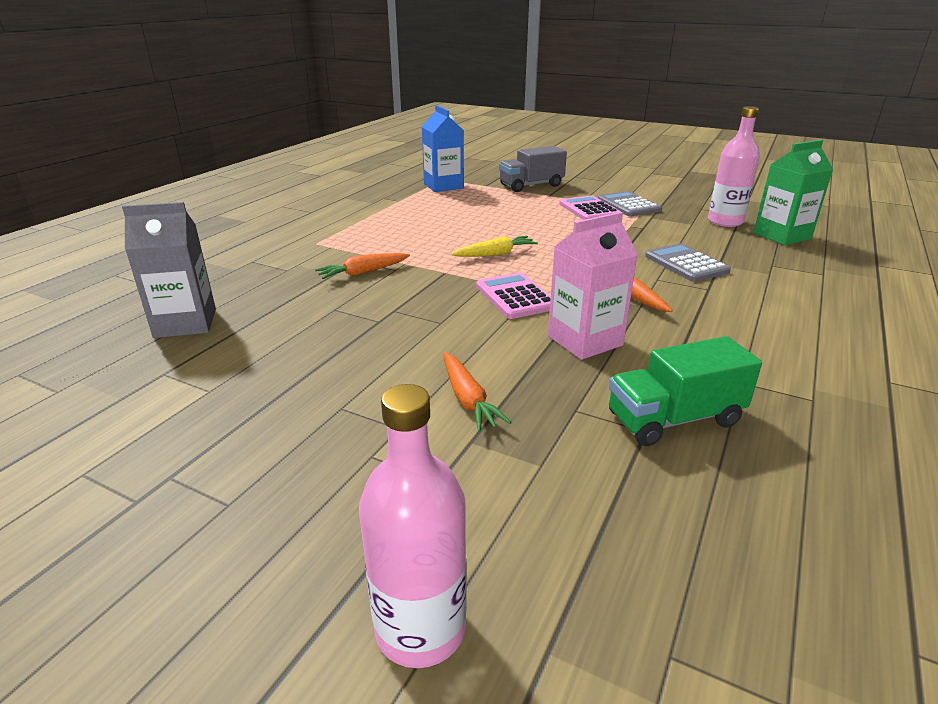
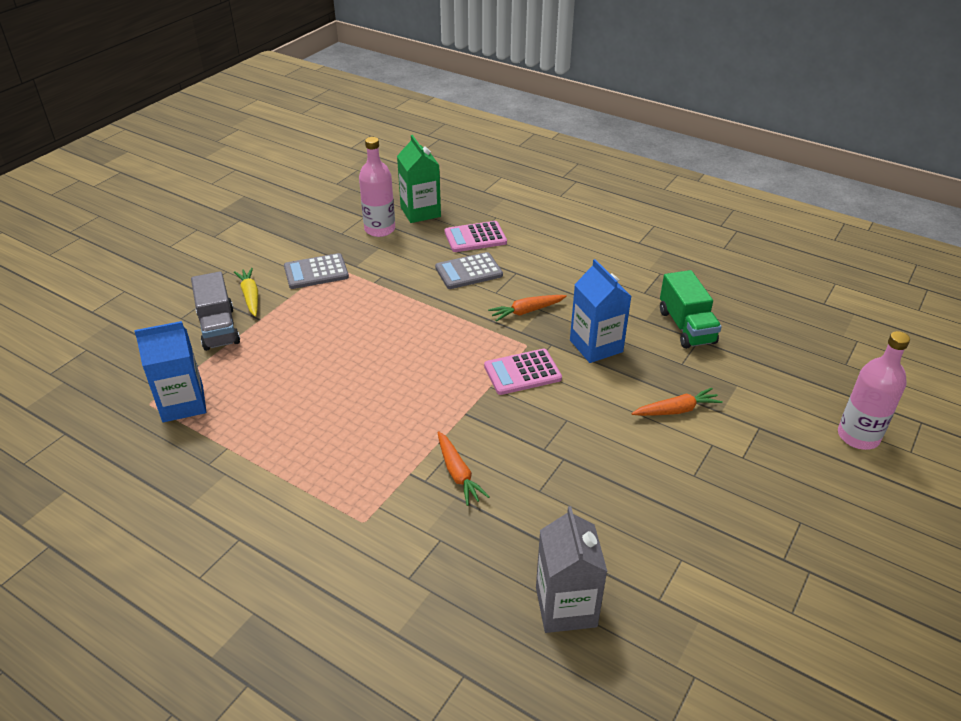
camera: 85 degrees left, 10 degrees up
(495, 254) = (427, 376): yellow carrot -> yellow carrot (250, 296)
(585, 340) = (596, 346): pink carton -> blue carton
(589, 210) = (321, 299): pink calculator -> pink calculator (475, 237)

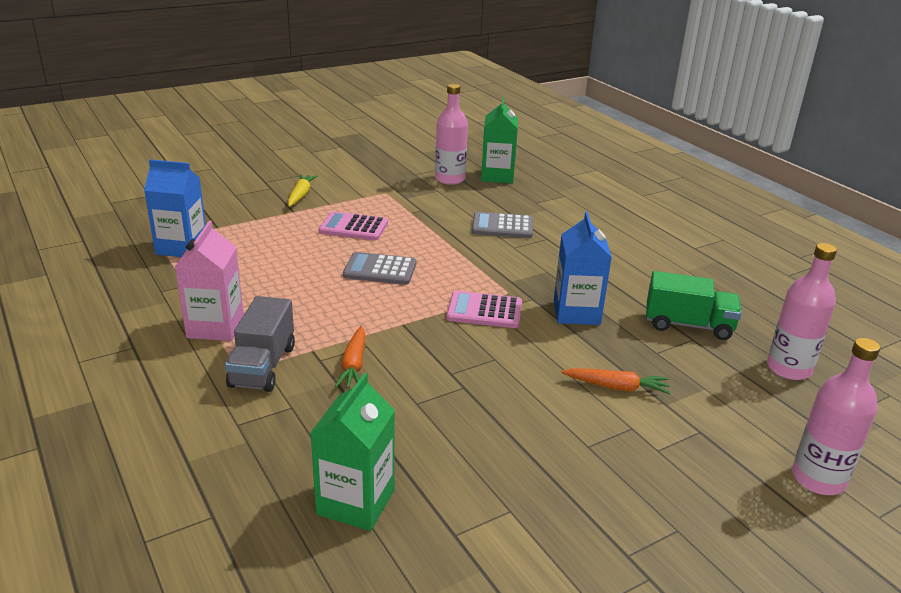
camera: 25 degrees right, 10 degrees down
(218, 328) = (256, 208): grey truck -> grey truck (263, 366)
(300, 484) = (215, 327): none -> pink carton
(316, 272) = (368, 193): grey calculator -> grey calculator (380, 270)
(475, 237) = (531, 205): pink calculator -> pink calculator (353, 227)
(526, 311) = (530, 268): orange carrot -> none
(566, 607) = (356, 502): grey carton -> green carton
(686, 327) = (688, 325): green truck -> green truck turned 90 degrees counterclockwise
(780, 342) = (788, 368): none -> pink bottle

